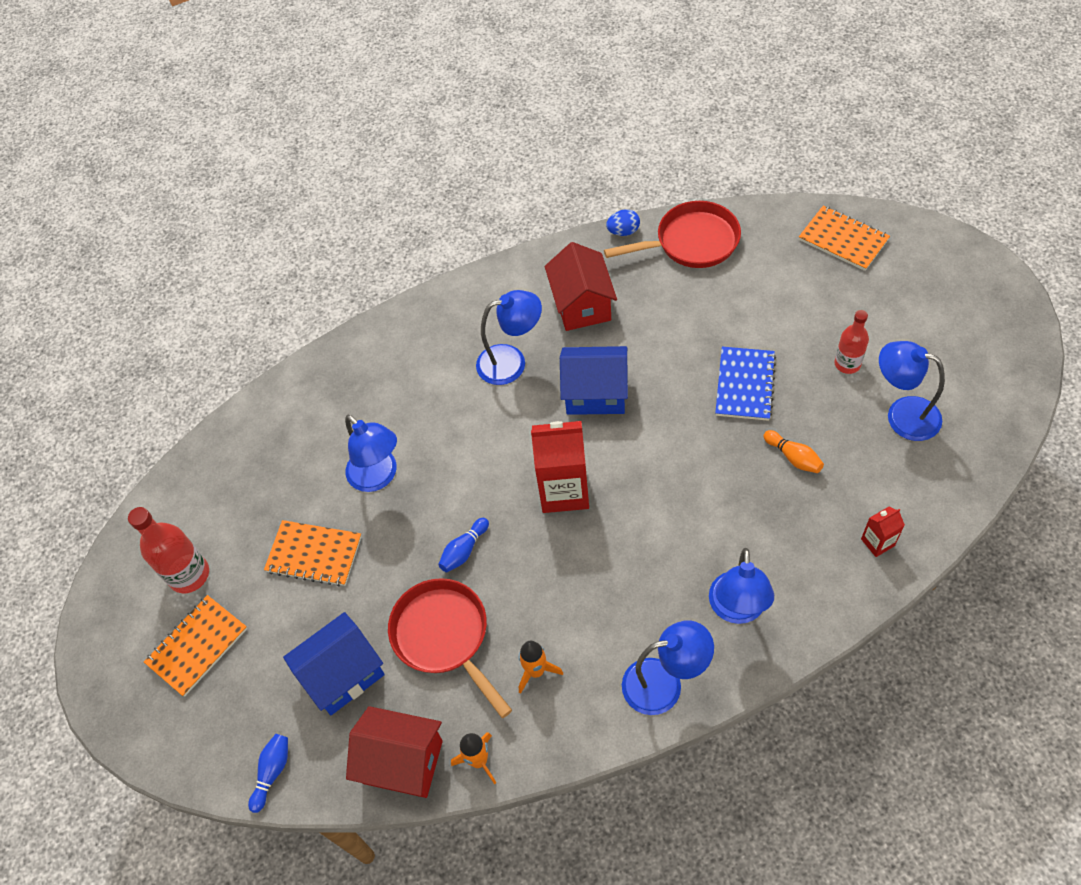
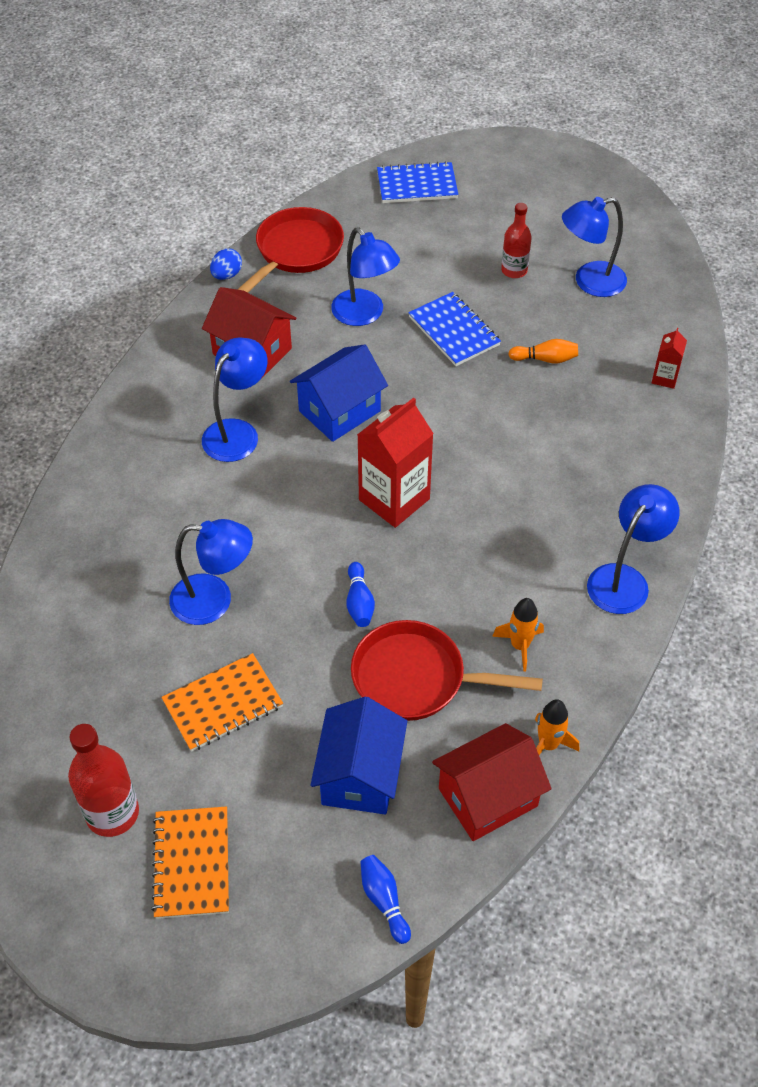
camera: 50 degrees left, 5 degrees down
(737, 610) = (620, 490): blue lamp -> blue lamp (364, 315)
(843, 240) = (417, 185): orange notebook -> blue notebook

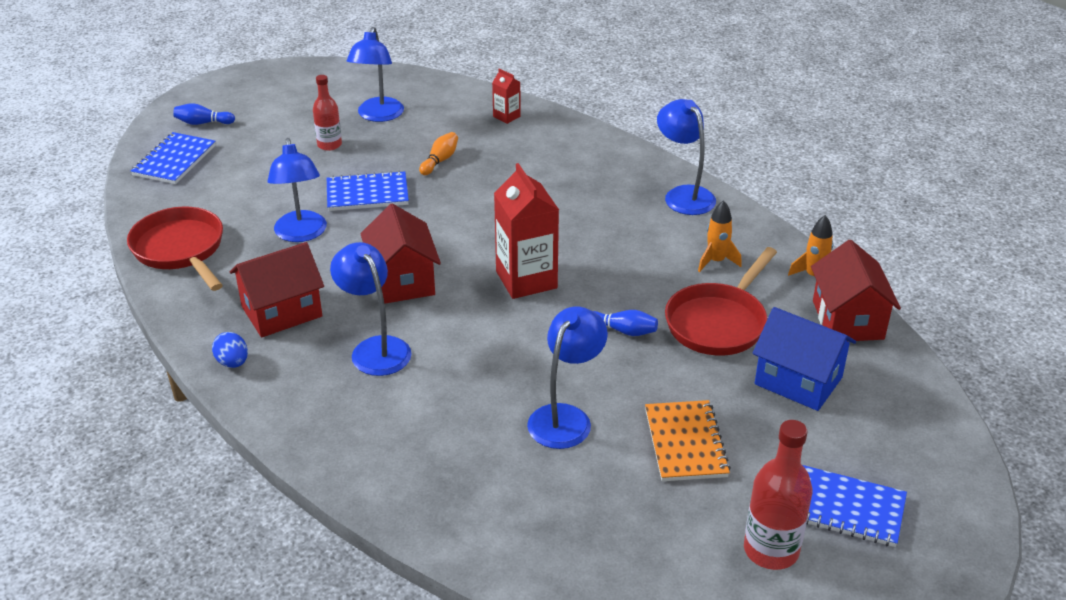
camera: 65 degrees left, 15 degrees down
(192, 863) = (846, 508): orange notebook -> blue notebook
(227, 275) = (165, 300): blue egg -> blue egg (233, 362)
(339, 411) = (402, 280): blue house -> red house
(364, 315) = (301, 234): blue lamp -> blue lamp turned 90 degrees clockwise
(384, 901) = (921, 402): blue bowling pin -> blue bowling pin (203, 123)

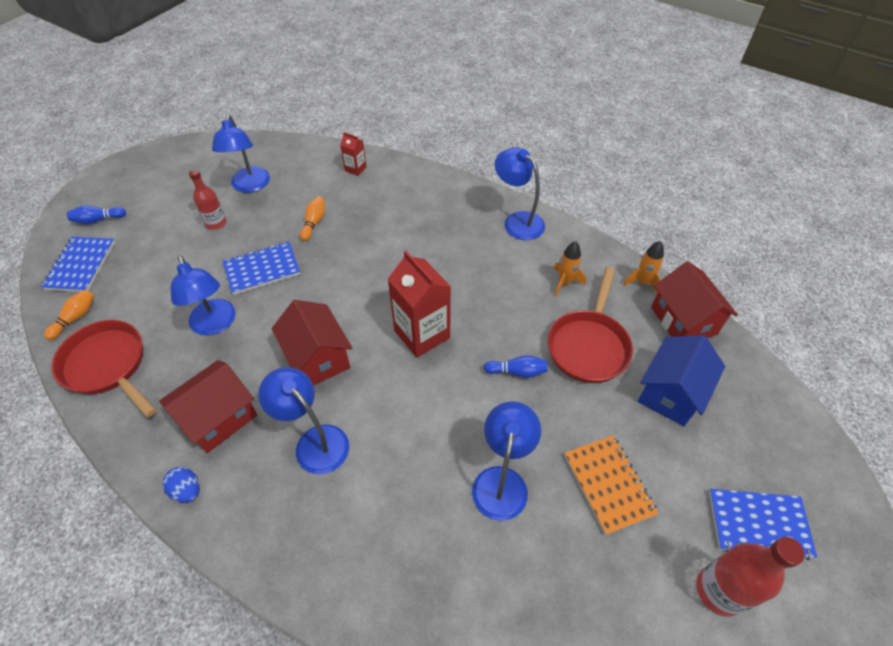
camera: 15 degrees left, 15 degrees up
(158, 205) = (75, 318): none -> orange bowling pin
(798, 381) = (671, 393): blue house -> blue house turned 75 degrees counterclockwise

